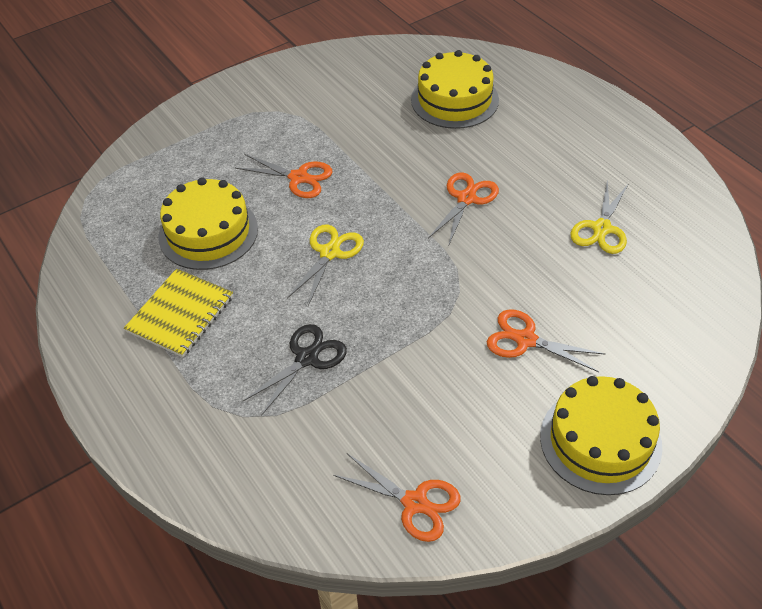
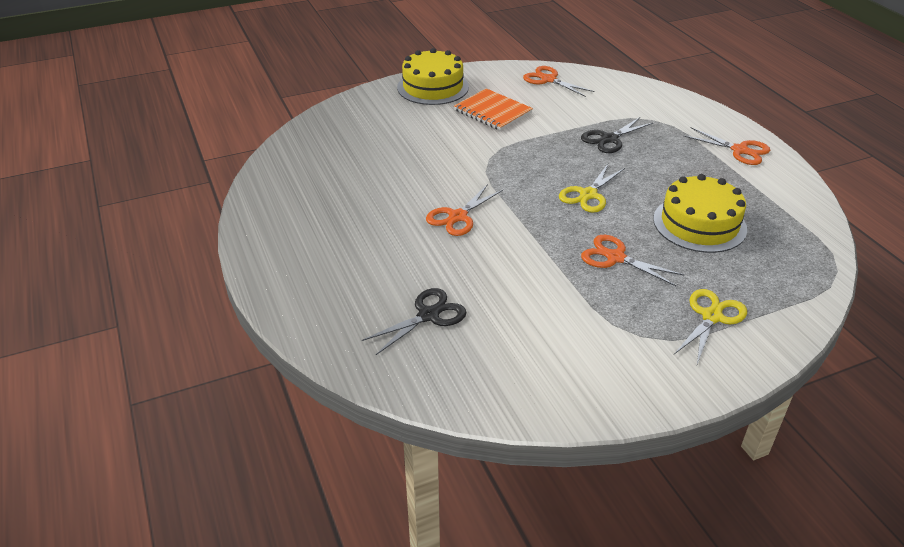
camera: 170 degrees left, 10 degrees down
(180, 314) = (709, 173): yellow notebook -> none
(454, 100) = (428, 315): yellow cake -> black scissors
(484, 392) = (492, 111): none -> orange notebook
(525, 340) = (453, 129): orange scissors -> orange scissors (740, 150)
(601, 228) = (356, 180): yellow scissors -> yellow scissors (711, 316)

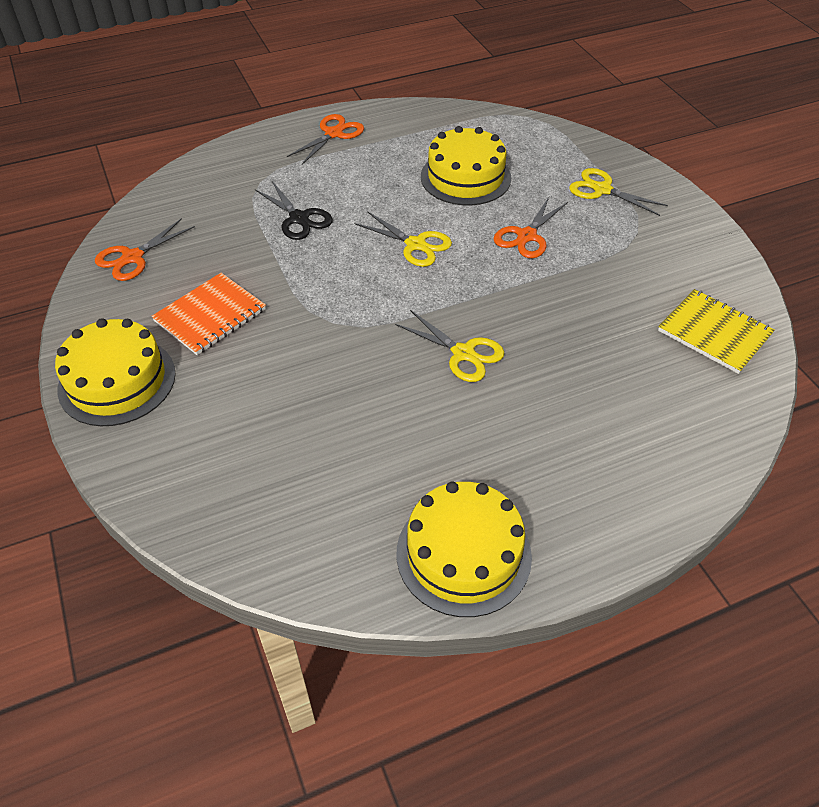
camera: 90 degrees left, 10 degrees up
(276, 213) = (463, 554): none -> yellow cake
(428, 315) = (645, 378): black scissors -> none
(458, 217) = (463, 353): orange scissors -> yellow scissors
(488, 372) = (714, 333): none -> yellow notebook

